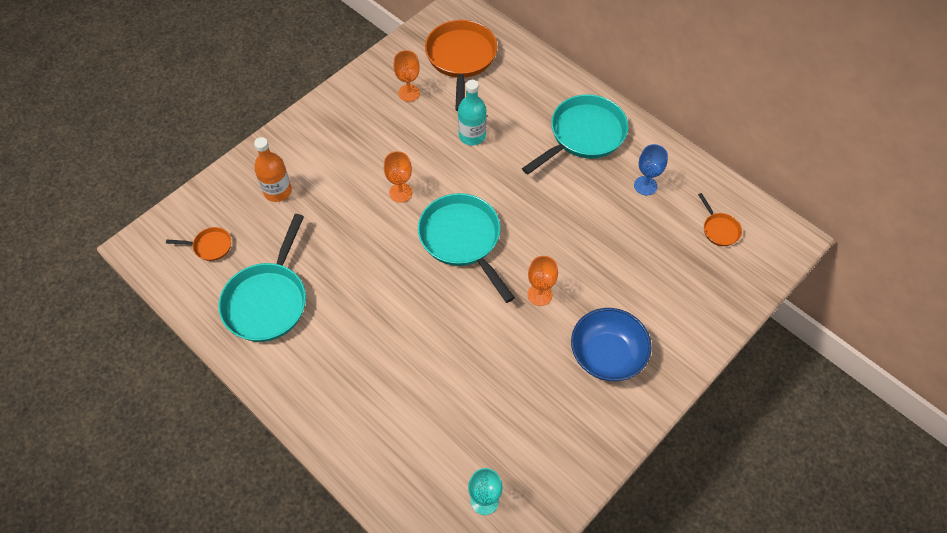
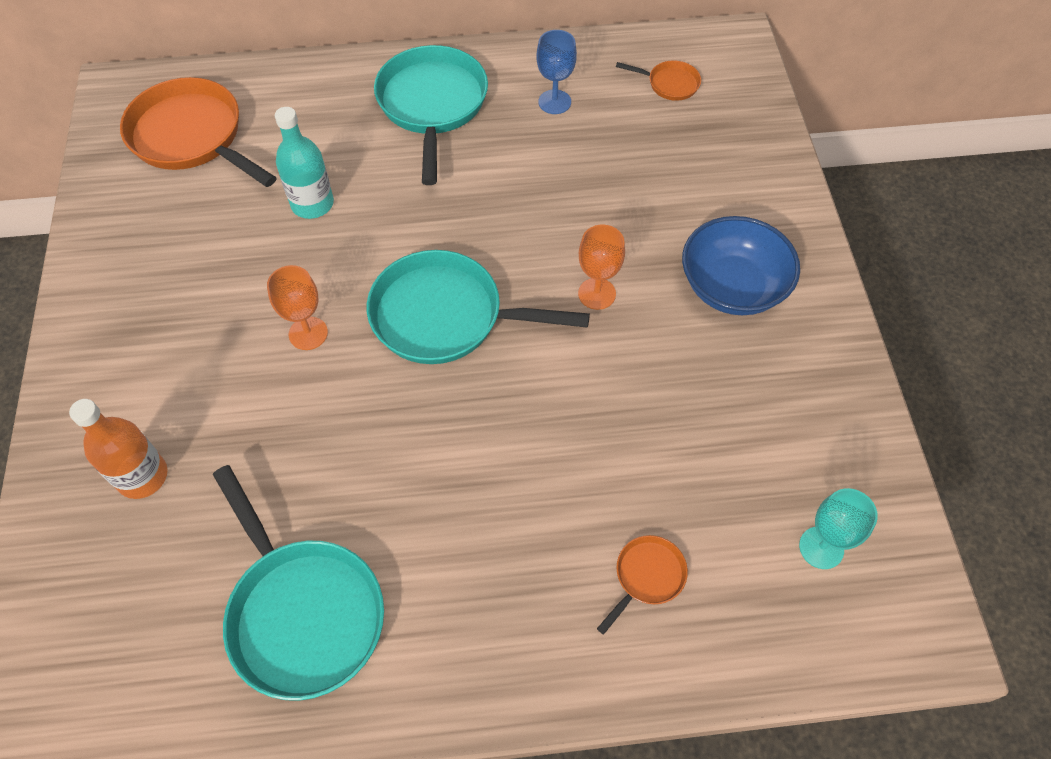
camera: 50 degrees left, 0 degrees up
(210, 246) = (131, 632): orange pan -> orange pan (647, 577)
(409, 93) = (174, 221): orange goblet -> none

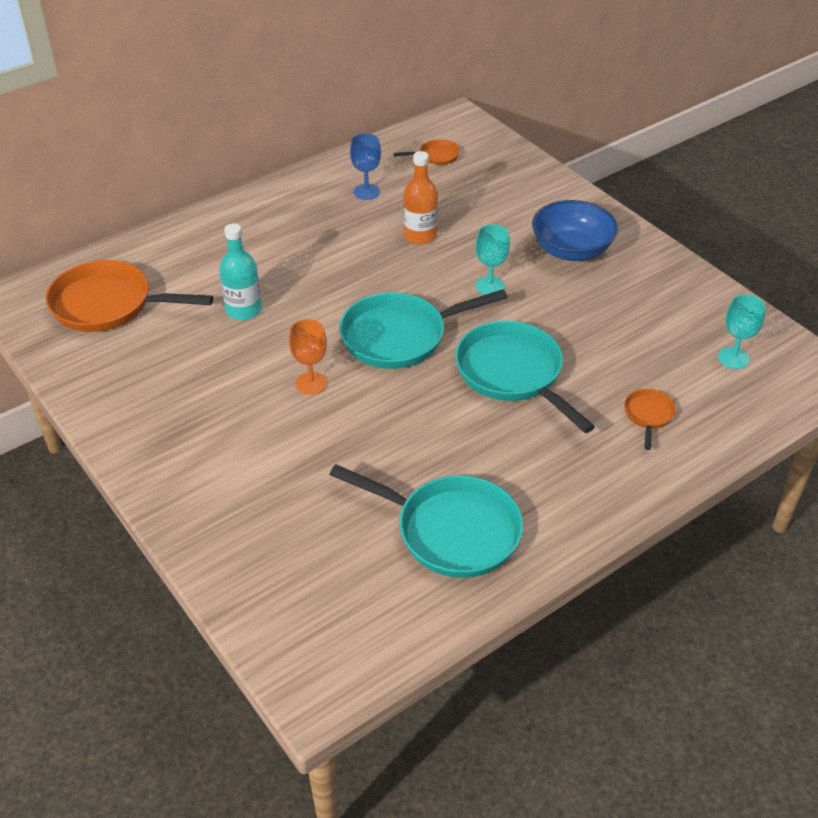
camera: 30 degrees left, 15 degrees down
(142, 476) = (265, 511): orange bottle -> orange bottle (420, 235)
(432, 105) = (280, 223): turquoise pan -> turquoise pan (513, 374)
(597, 294) = (489, 286): orange goblet -> turquoise goblet

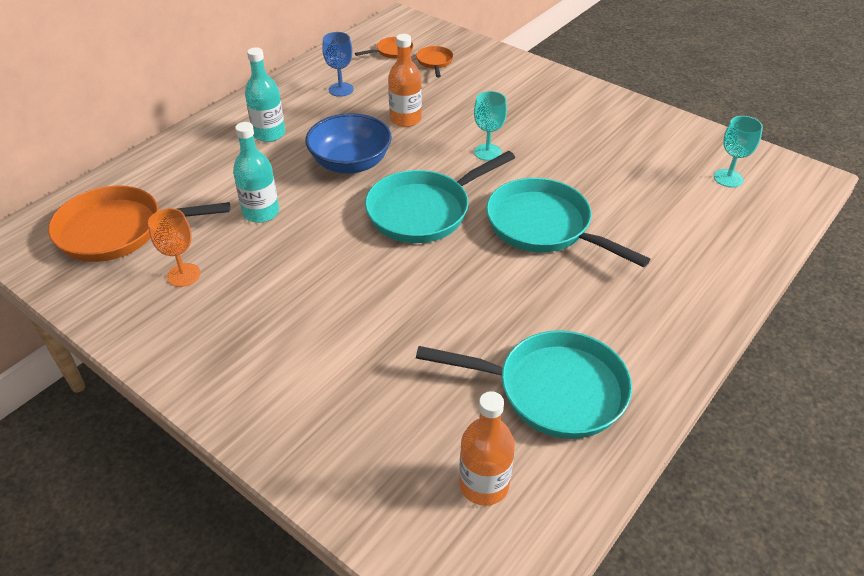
camera: 15 degrees left, 0 degrees up
(278, 229) = (269, 134): none -> turquoise bottle
(311, 383) = (355, 270): orange goblet -> orange goblet (183, 275)
(352, 597) = (484, 485): none -> orange bottle
(571, 250) = (546, 111): blue bowl -> blue bowl (350, 163)
(648, 415) = (682, 241): orange pan -> orange pan (435, 62)

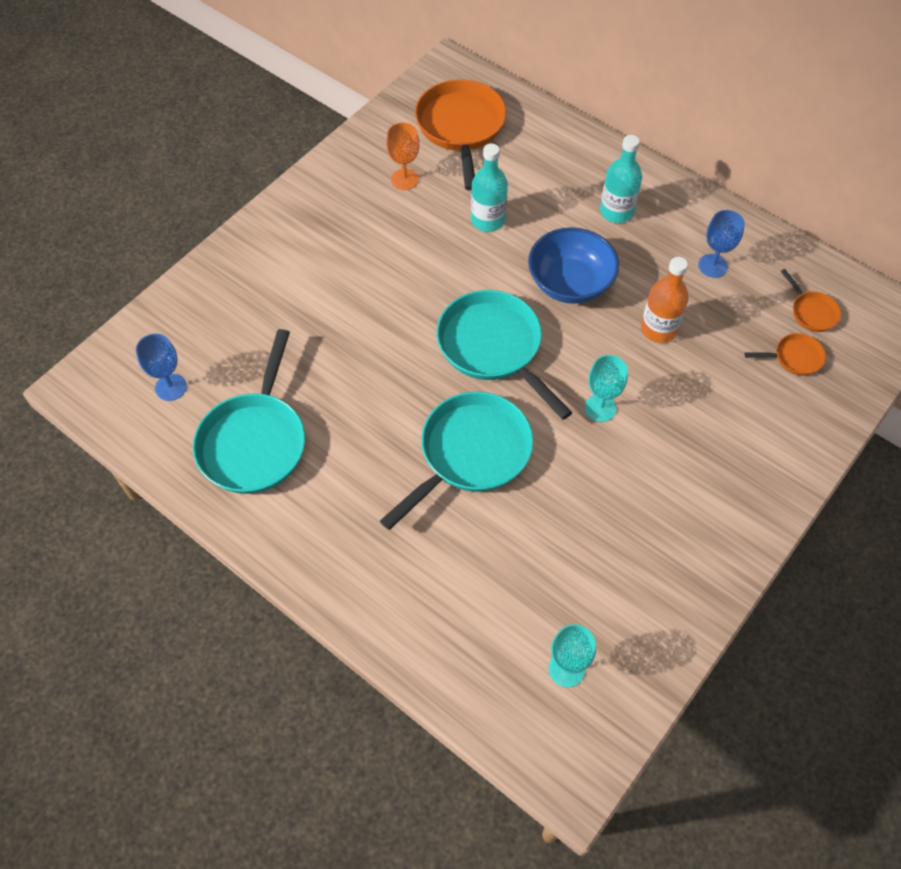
camera: 90 degrees right, 15 degrees up
(484, 485) = (171, 387): orange bottle -> blue goblet

